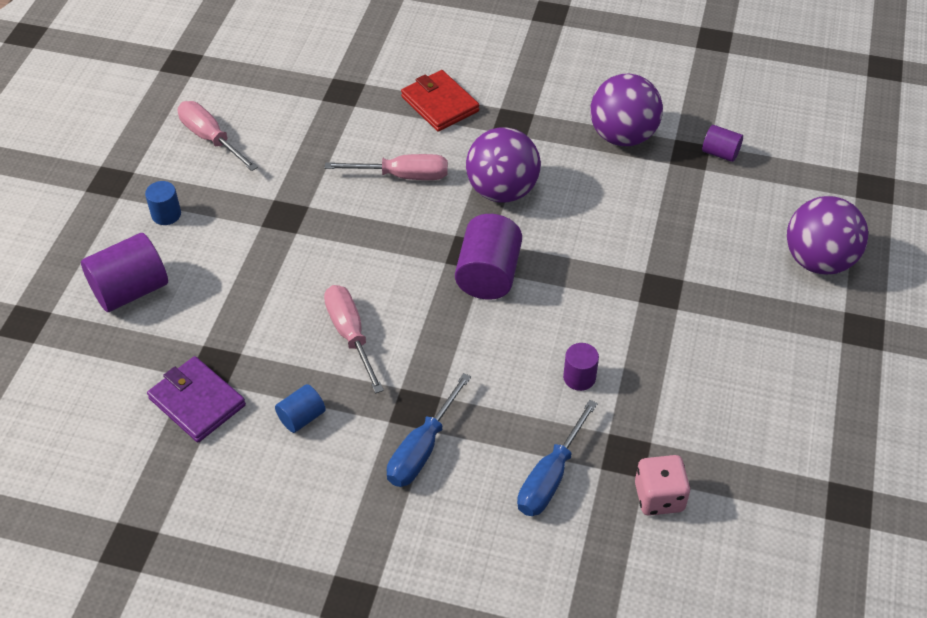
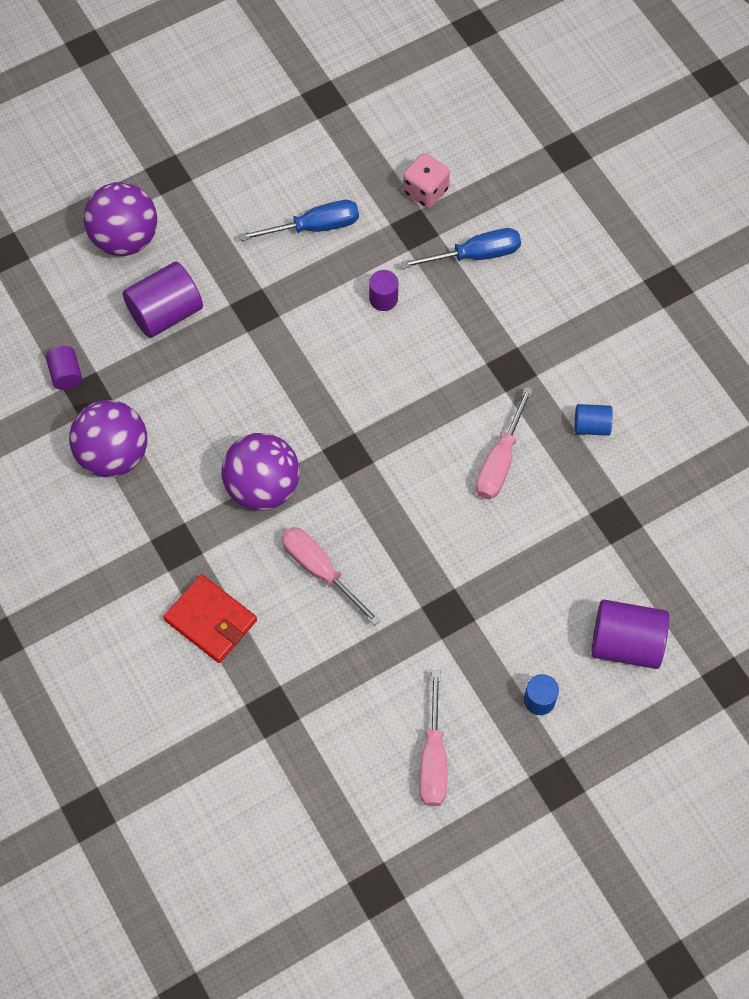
camera: 135 degrees left, 15 degrees up
(197, 402) = (652, 499): purple wallet -> none
(422, 449) = (534, 338): blue screwdriver -> blue screwdriver (315, 227)
(440, 104) = (210, 620): red wallet -> red wallet turned 60 degrees counterclockwise
(488, 275) = (355, 424): purple cylinder -> purple cylinder (165, 313)

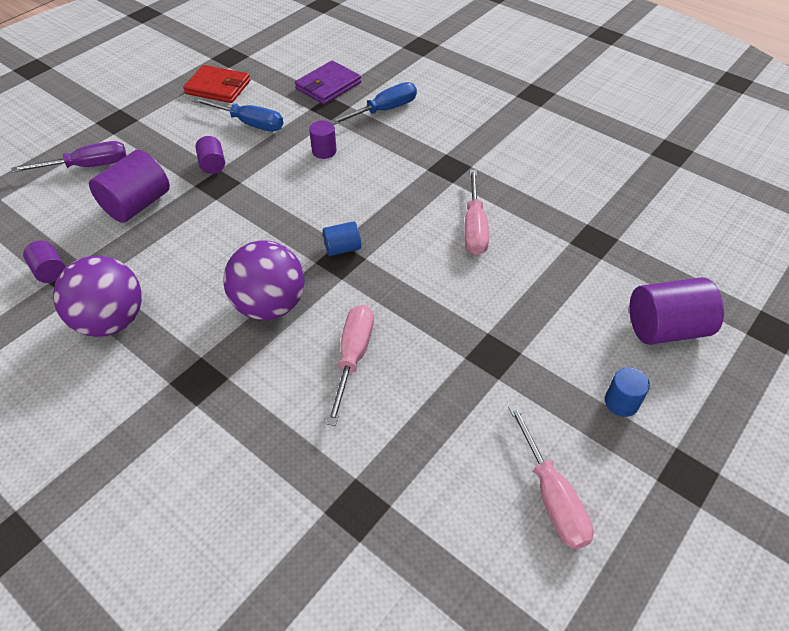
camera: 20 degrees left, 15 degrees down
(125, 238) = (88, 166): purple ball -> purple screwdriver
(210, 620) = (256, 438): red wallet -> red wallet (218, 87)
(257, 279) = (212, 164): none -> purple cylinder
(315, 227) = (250, 123): blue screwdriver -> blue screwdriver turned 60 degrees clockwise
(320, 570) = (353, 357): pink screwdriver -> pink screwdriver turned 75 degrees clockwise
(425, 191) = (328, 86): pink dice -> purple wallet
(591, 426) = (534, 186): blue cylinder -> blue cylinder (342, 248)

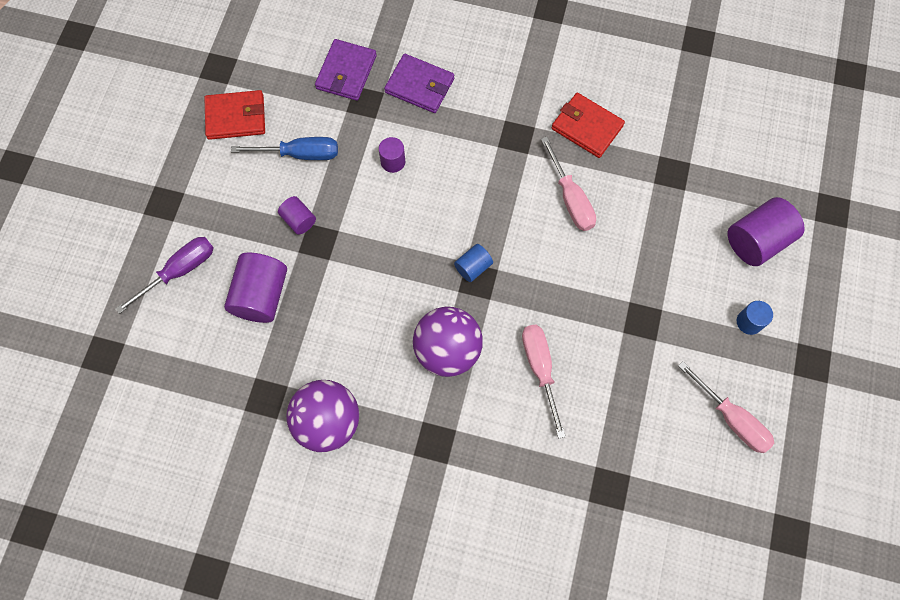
camera: 25 degrees left, 20 degrees up
(50, 271) = (236, 398): purple cylinder -> none
(384, 110) = (419, 86): blue screwdriver -> purple wallet
(523, 181) = (587, 127): none -> red wallet

